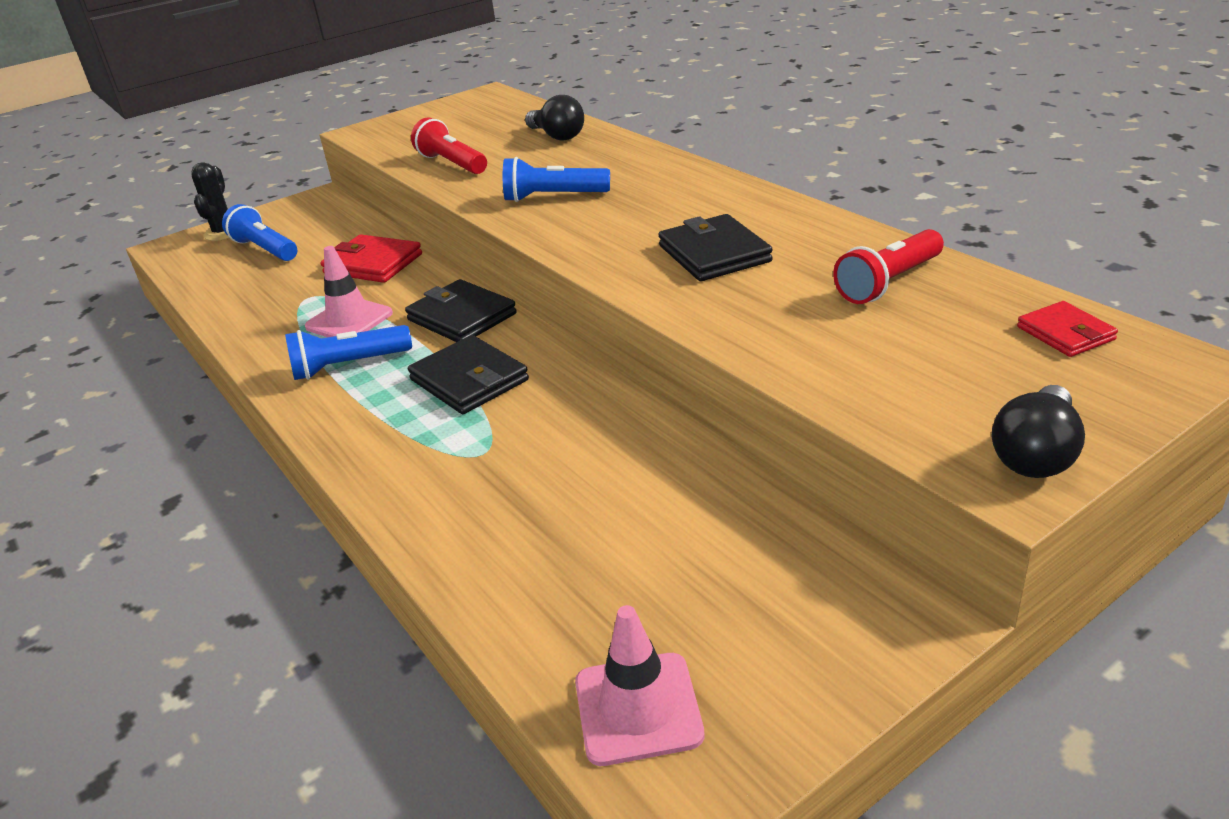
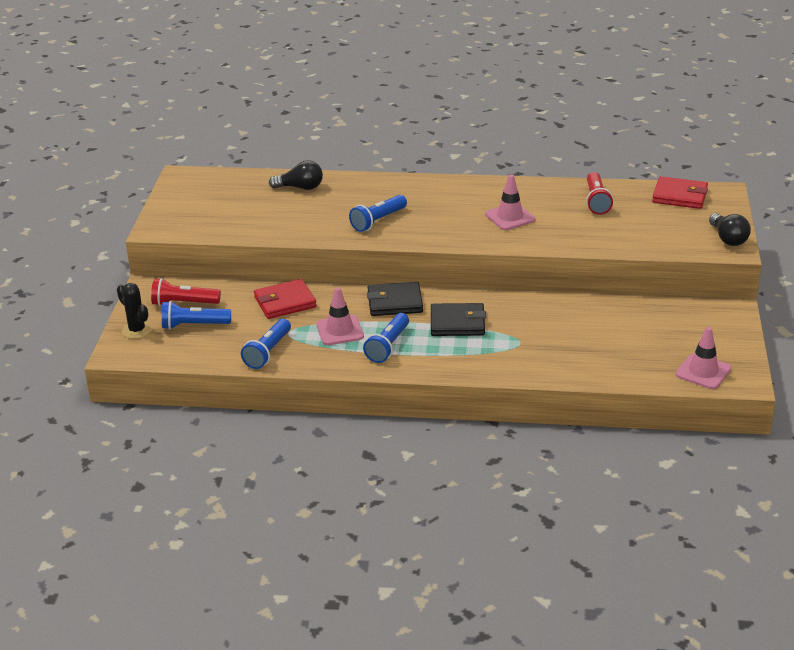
camera: 50 degrees left, 0 degrees up
(251, 308) = (268, 352): none -> blue flashlight
(452, 164) = (274, 225): red flashlight -> red flashlight (184, 303)
(714, 254) = (510, 217): black wallet -> pink traffic cone
(1065, 333) = (680, 196): red wallet -> red wallet, size x1.62

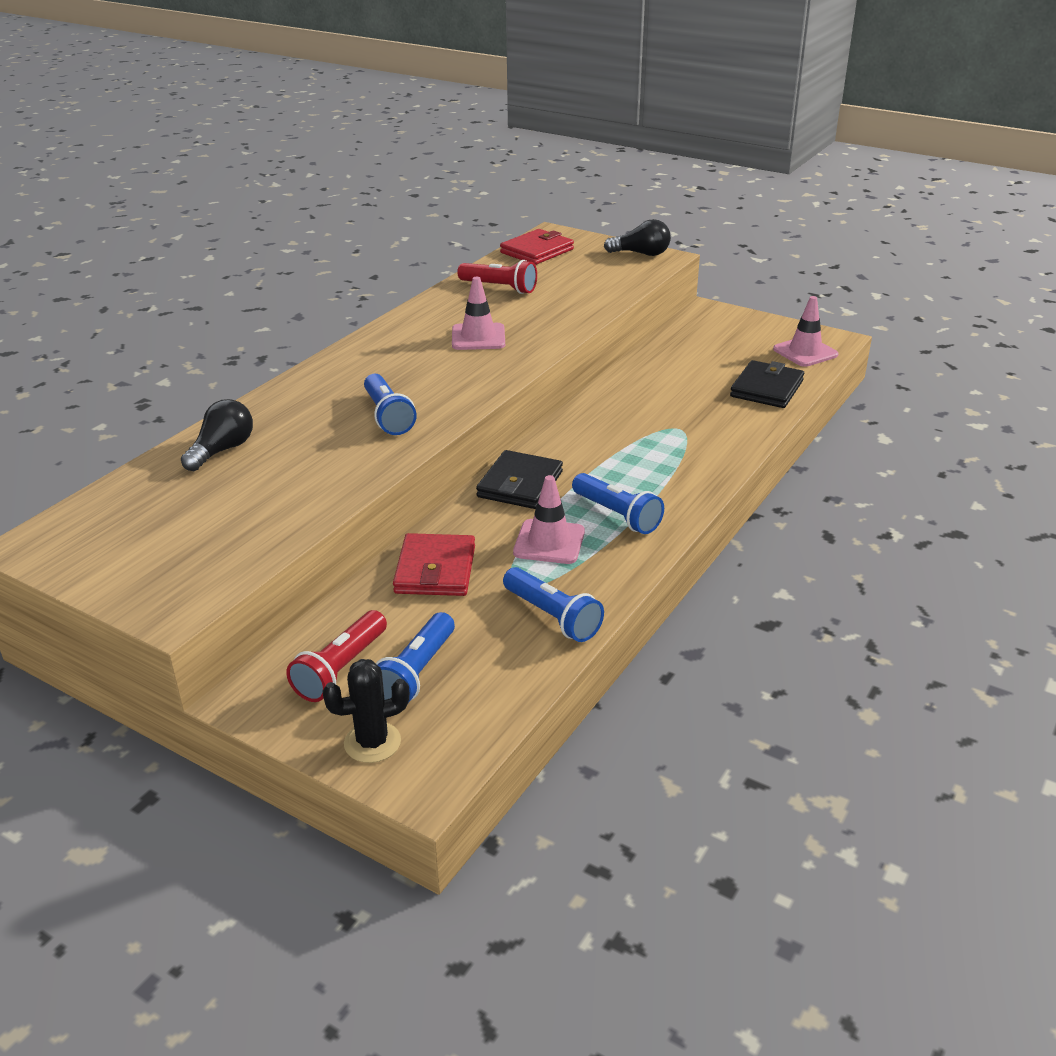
camera: 65 degrees left, 0 degrees up
(457, 323) = (605, 455): black wallet -> black wallet (766, 388)

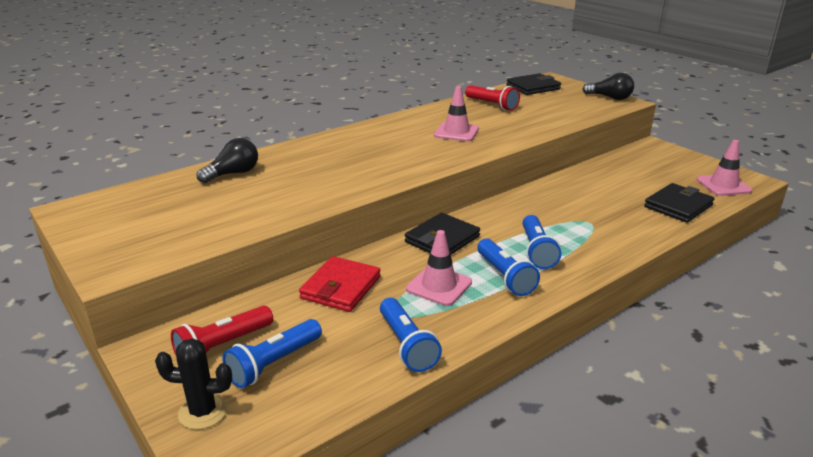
camera: 20 degrees right, 5 degrees down
(388, 416) = (357, 171): blue flashlight -> blue flashlight (537, 251)
(537, 251) = (533, 87): red wallet -> black wallet

